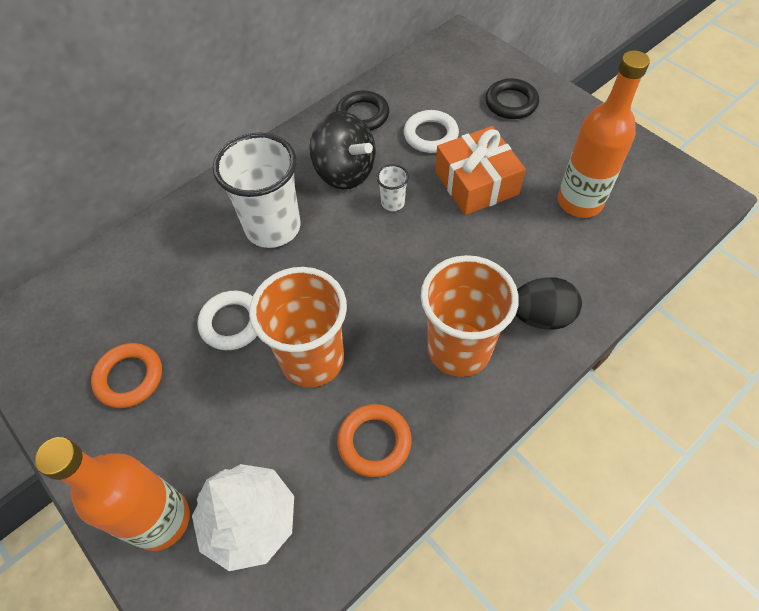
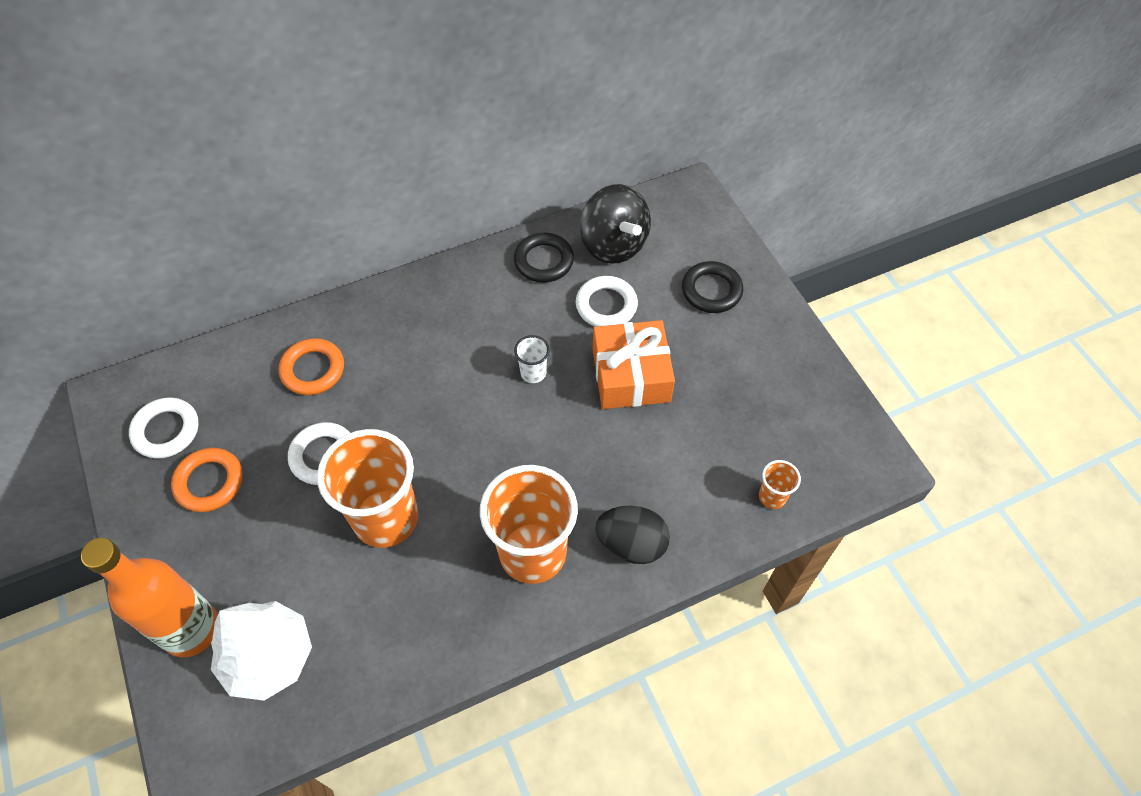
camera: 15 degrees right, 0 degrees up
(69, 344) = (166, 430): none -> white ring
(273, 227) = (401, 365): white cup -> none
(345, 172) = (498, 323): black spinning top -> black spinning top (613, 244)
(374, 442) = (411, 620): orange ring -> orange ring (313, 370)
(579, 202) = (732, 430): orange bottle -> none
(638, 244) = (772, 496): none -> orange cup

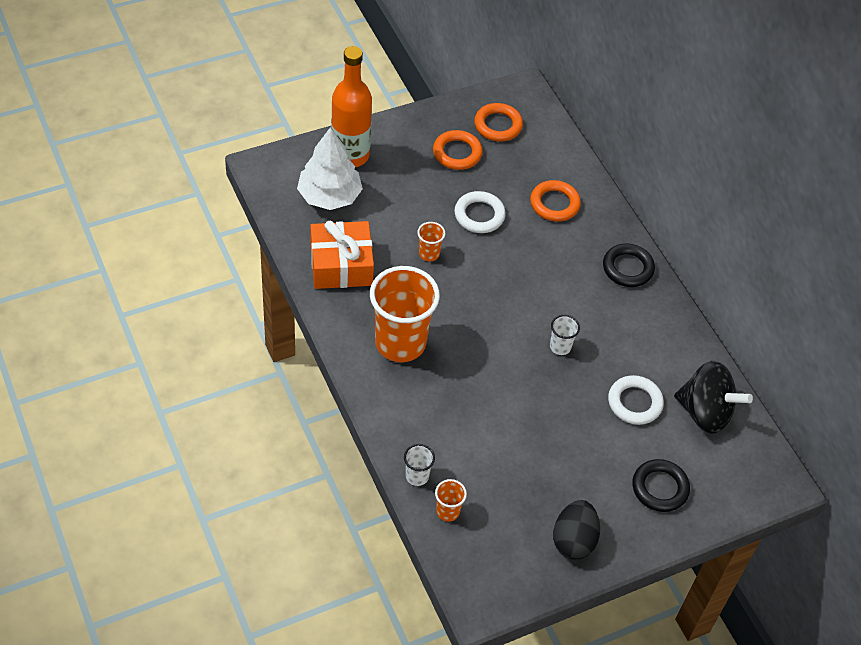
camera: 85 degrees right, 5 degrees down
(166, 430) = (498, 125): white ring -> orange ring
(386, 518) = (429, 254): orange cup -> orange cup, size x0.43
(543, 261) = (679, 357): black ring -> black ring (627, 268)
(613, 244) = (705, 412): black spinning top -> black spinning top turned 120 degrees counterclockwise
(631, 375) = (562, 417): orange gift -> orange gift (341, 265)
(631, 544) = (406, 407): black egg -> black egg (573, 540)
(729, 531) = (417, 476): none -> white cup

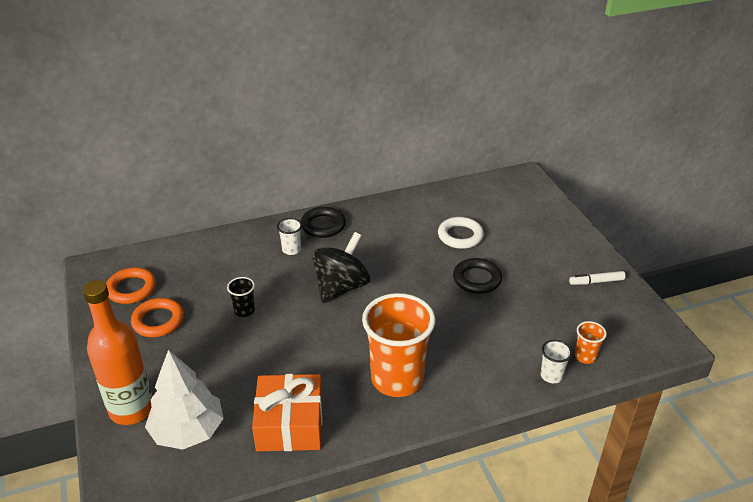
camera: 80 degrees left, 15 degrees down
(429, 254) = (286, 351): orange cup -> none
(479, 215) = (244, 311): white ring -> black cup
(554, 204) = (242, 260): orange ring -> none
(560, 347) = (404, 271): white cup -> white cup (291, 250)
(573, 540) = (596, 281): black egg -> white marker
(660, 488) = (539, 232): black ring -> black ring (477, 279)
(705, 412) = (467, 202): black spinning top -> black spinning top (341, 287)

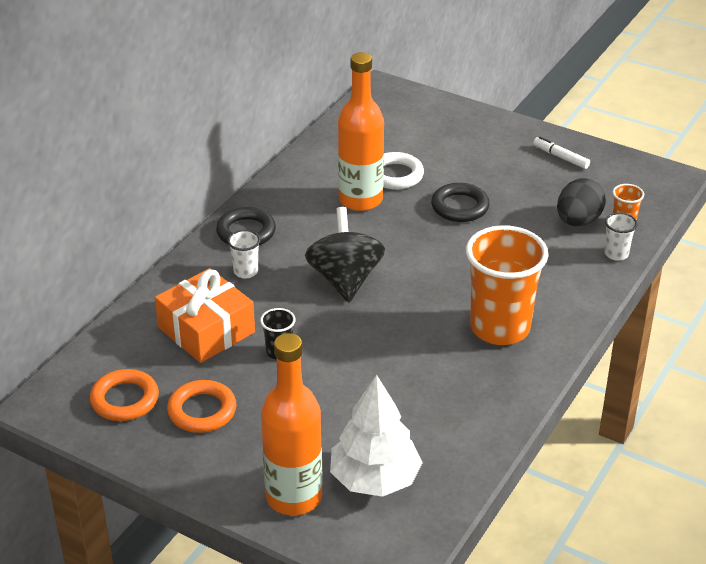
camera: 40 degrees left, 0 degrees up
(290, 424) = (457, 417): orange gift -> orange gift (206, 330)
(417, 241) = (360, 200): none -> orange bottle
(551, 335) = (578, 221): none -> black egg
(596, 281) = (561, 157): white marker -> white marker turned 90 degrees clockwise

